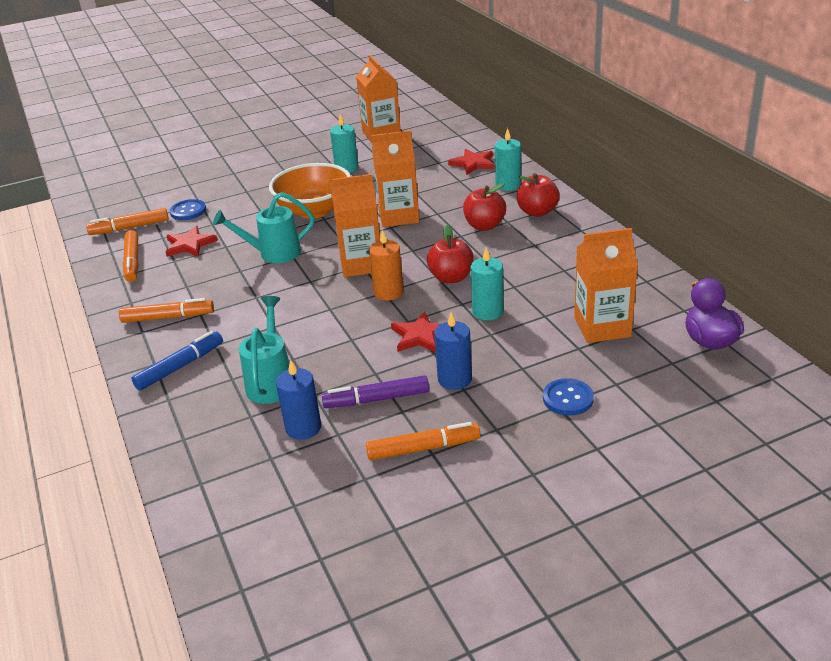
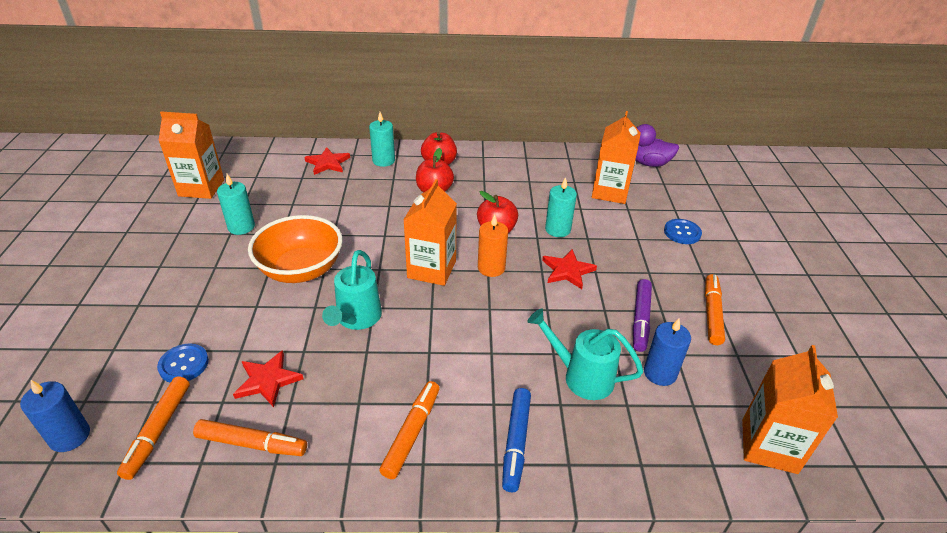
camera: 70 degrees left, 5 degrees up
(179, 367) = (516, 442): blue marker -> blue marker turned 150 degrees counterclockwise
(398, 216) = (371, 225): orange carton -> orange carton (769, 446)
(454, 379) = (635, 272): blue candle -> blue candle (70, 436)

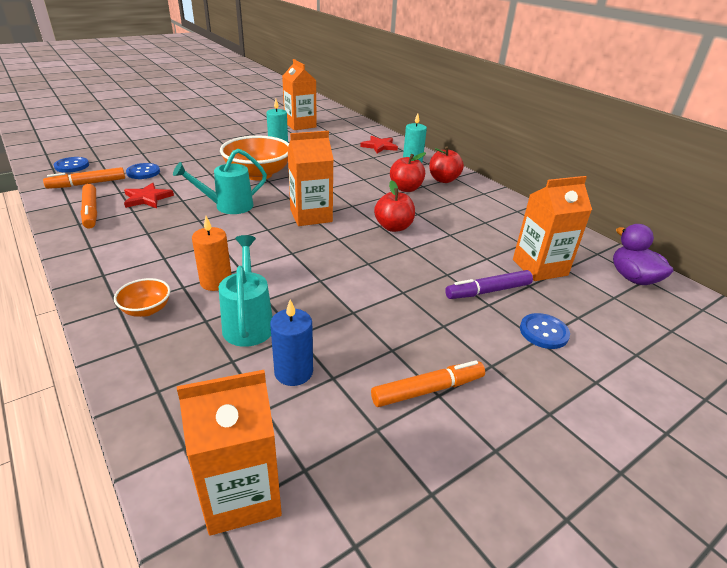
camera: 55 degrees right, 5 degrees down
(70, 436) = (72, 166): blue candle -> blue button
(411, 433) = (130, 261): orange marker -> none
(491, 268) = (342, 239): orange candle -> orange candle (216, 282)
(516, 442) = (146, 309): blue marker -> orange bowl
(557, 229) = (436, 255): turquoise candle -> none
(567, 271) = (384, 276): red star -> none
(640, 319) = (363, 338): purple marker -> purple marker (488, 291)

